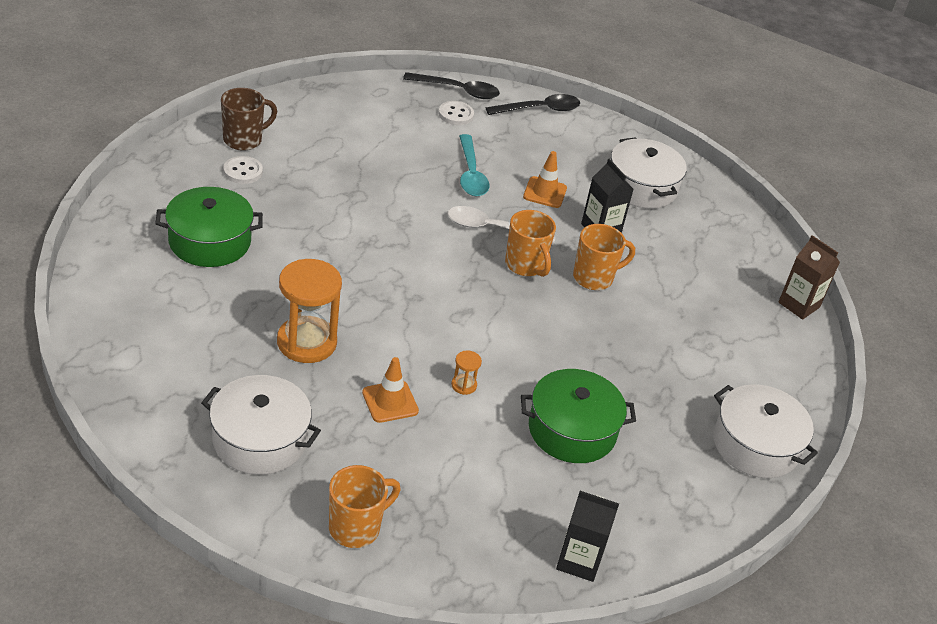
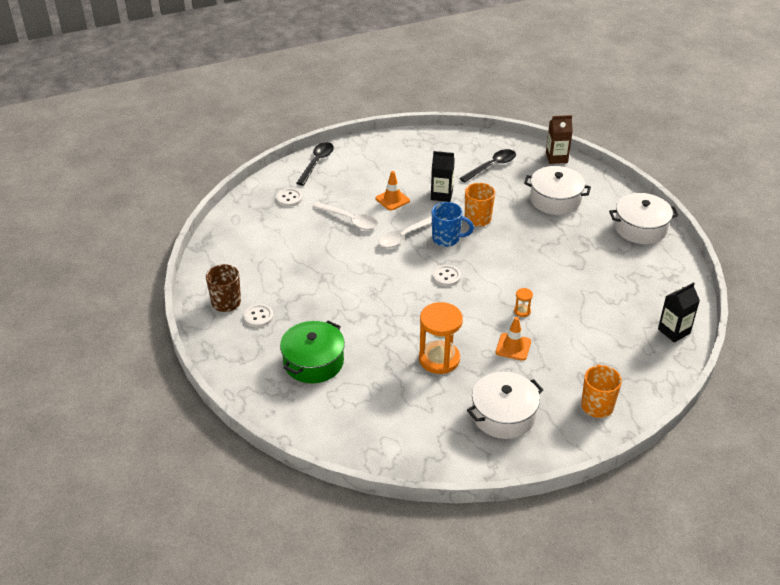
camera: 45 degrees left, 0 degrees up
(457, 292) = (446, 277): none -> white button
(458, 90) = (267, 186): black spoon -> black spoon (491, 166)
(471, 174) = (350, 220): turquoise spoon -> white spoon
(525, 265) = (447, 239): orange mug -> blue mug
(572, 430) = (585, 287): green pot -> none
(641, 187) = (420, 161): white pot -> white pot (555, 200)

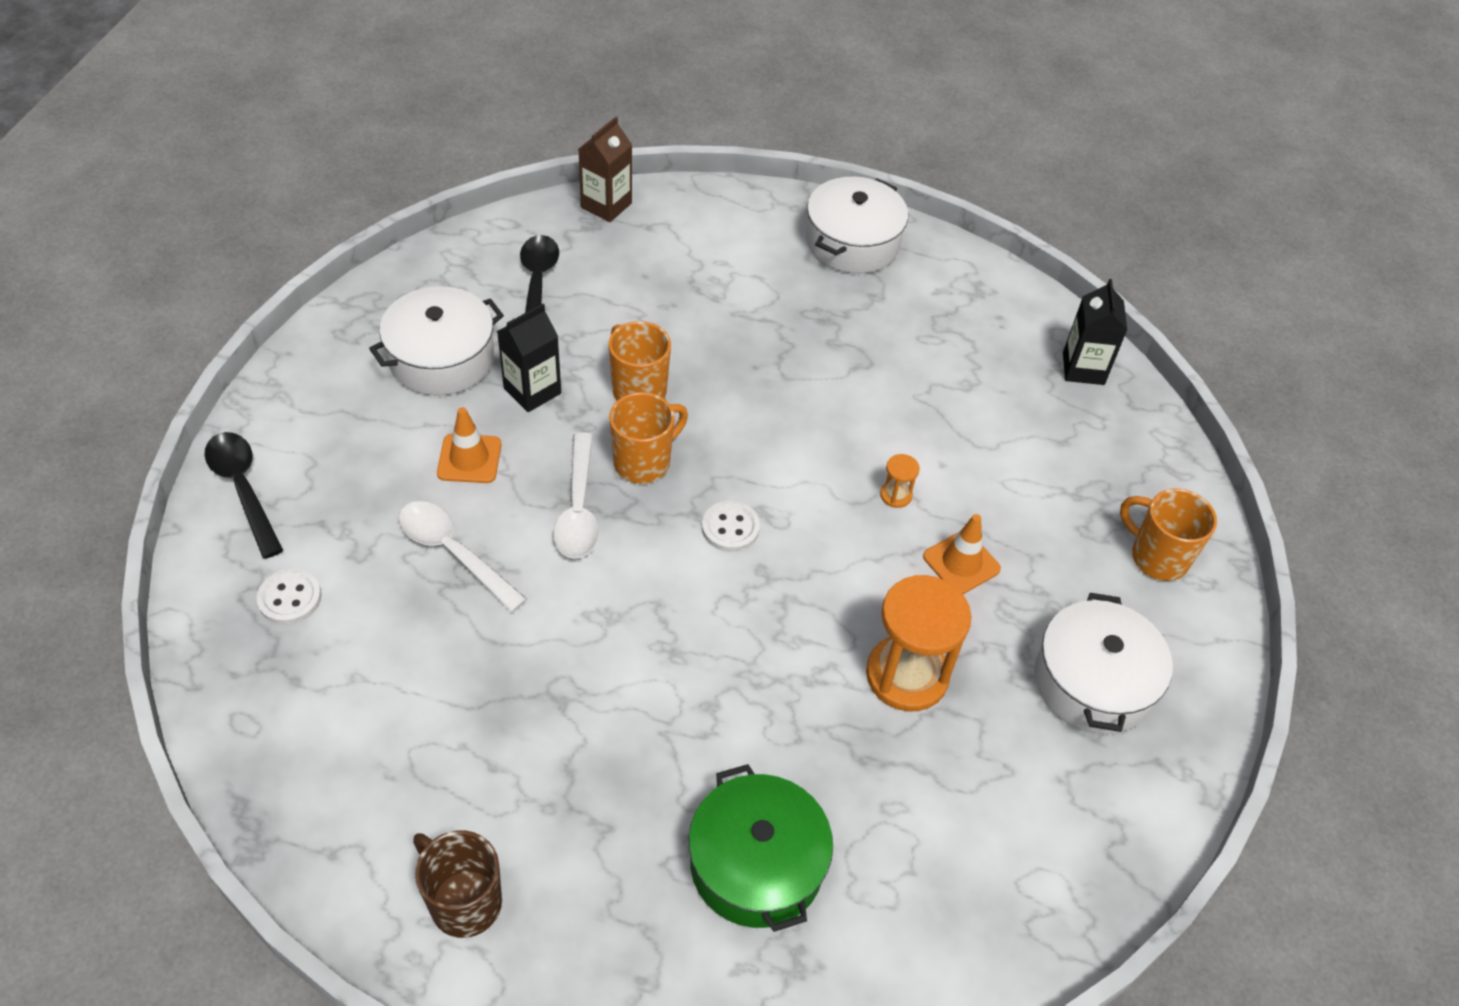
camera: 55 degrees left, 10 degrees up
(258, 317) = (558, 874): white button -> none
(350, 220) = (453, 552): white spoon -> white spoon turned 120 degrees counterclockwise
(447, 239) = (644, 462): blue mug -> orange mug
(555, 200) = (696, 277): white pot -> white pot (441, 358)

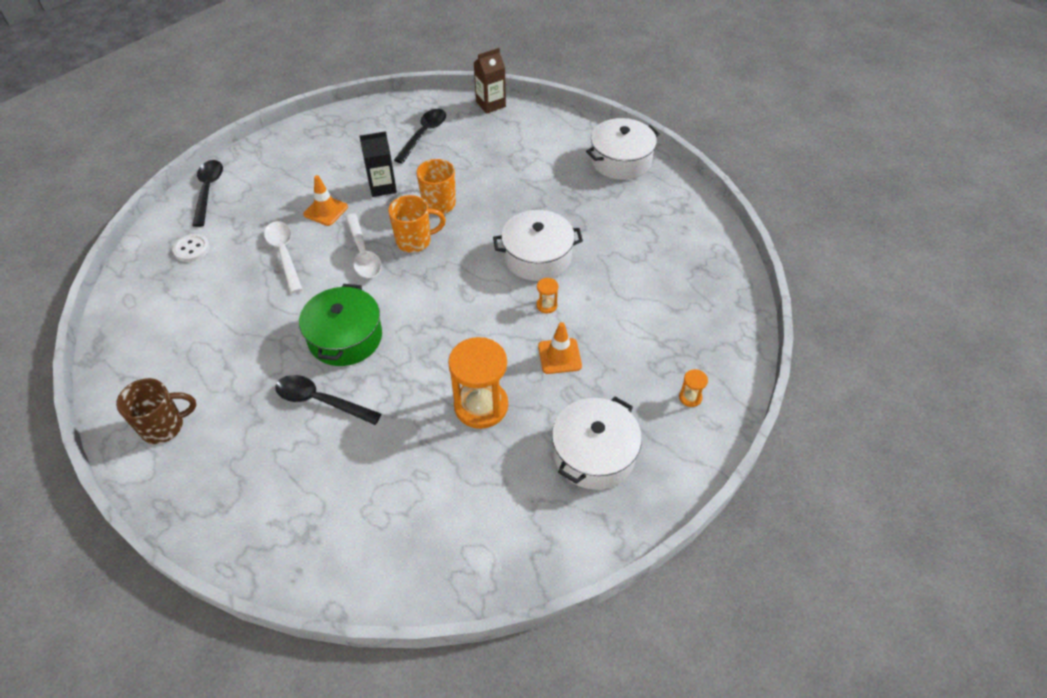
camera: 30 degrees right, 0 degrees up
(441, 358) = (348, 157): white pot -> white pot (537, 257)
(464, 902) = (164, 426): brown mug -> brown mug turned 90 degrees clockwise
(578, 509) = (363, 253): white spoon -> white spoon turned 45 degrees counterclockwise
(678, 761) = (320, 401): none -> black spoon
(730, 528) = (437, 291): white button -> none
(756, 864) = (322, 472): green pot -> green pot (345, 337)
(1083, 368) = (719, 272): black carton -> none
(1157, 557) = (690, 397): orange mug -> orange hourglass

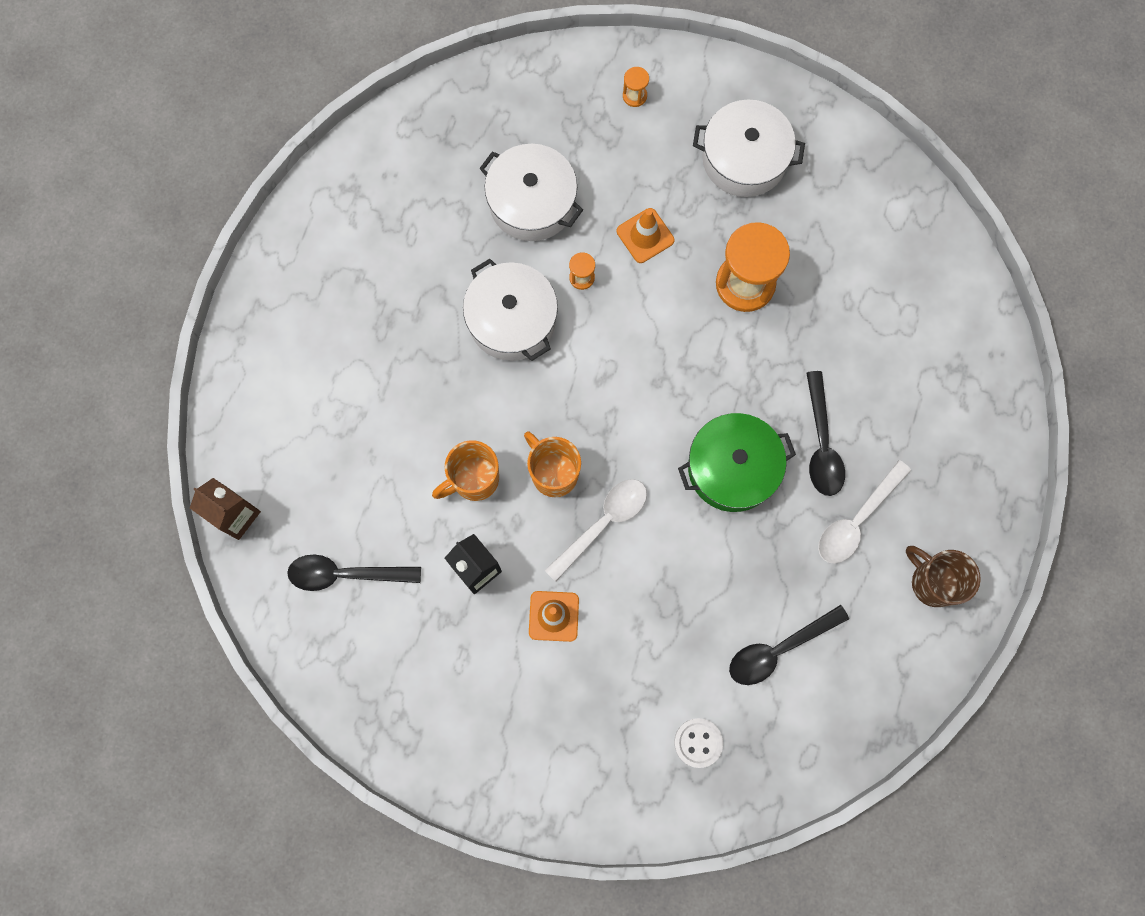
camera: 115 degrees left, 25 degrees up
(208, 191) = (591, 802): black spoon -> black spoon (779, 649)
(284, 254) = (649, 619): white spoon -> white spoon (857, 520)
(621, 160) = (289, 291): white pot -> white pot (532, 202)

